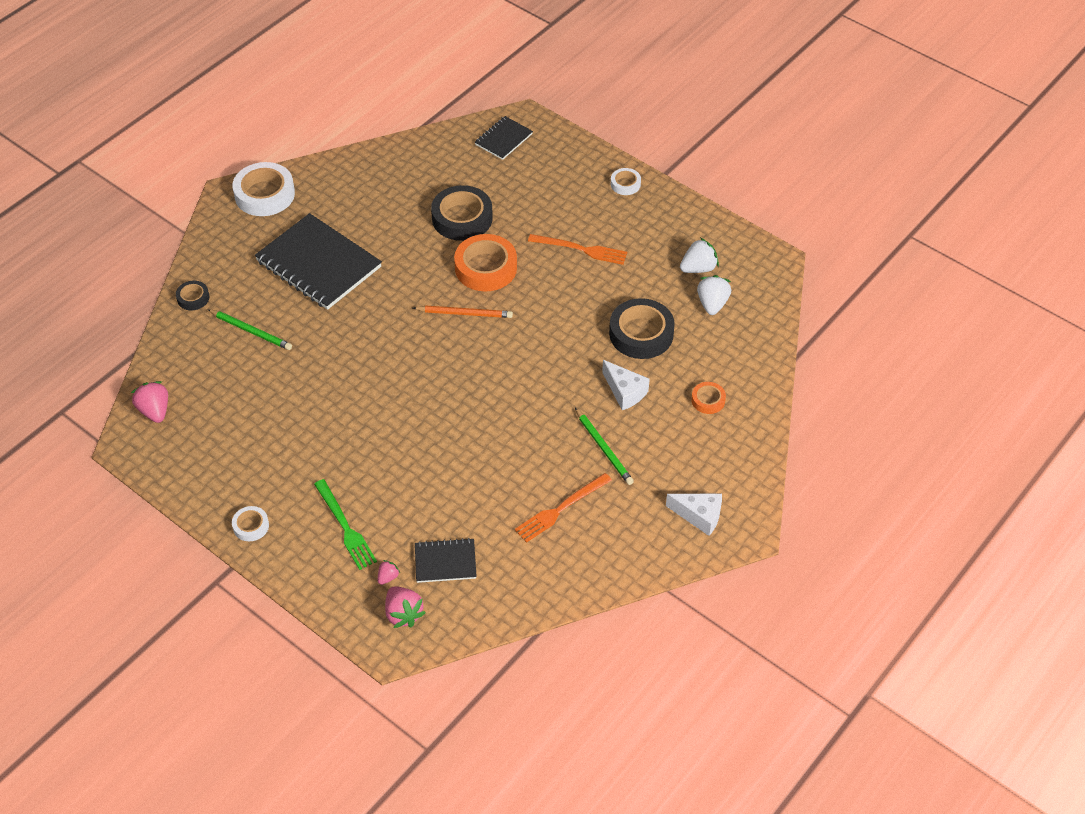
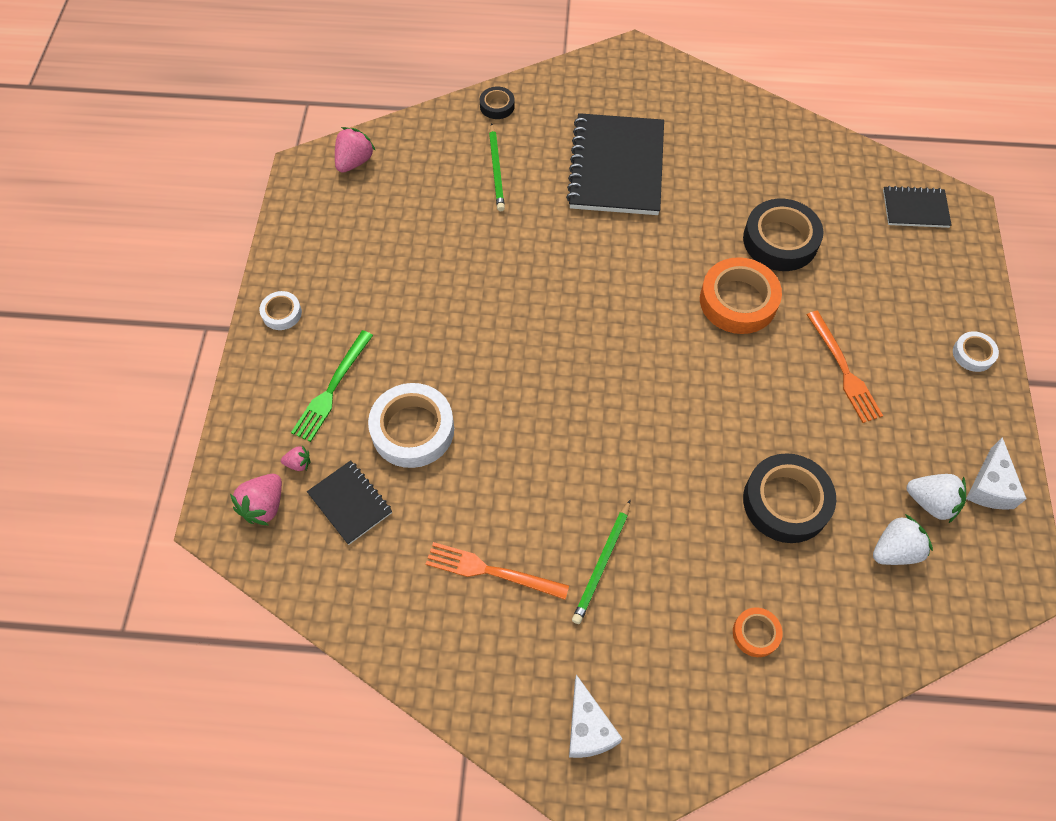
camera: 55 degrees right, 10 degrees up
(264, 194) = (658, 77): white tape -> white tape (412, 429)
(464, 313) = (665, 320): orange pencil -> none
(625, 392) = (694, 536): white cheese -> white cheese (990, 486)

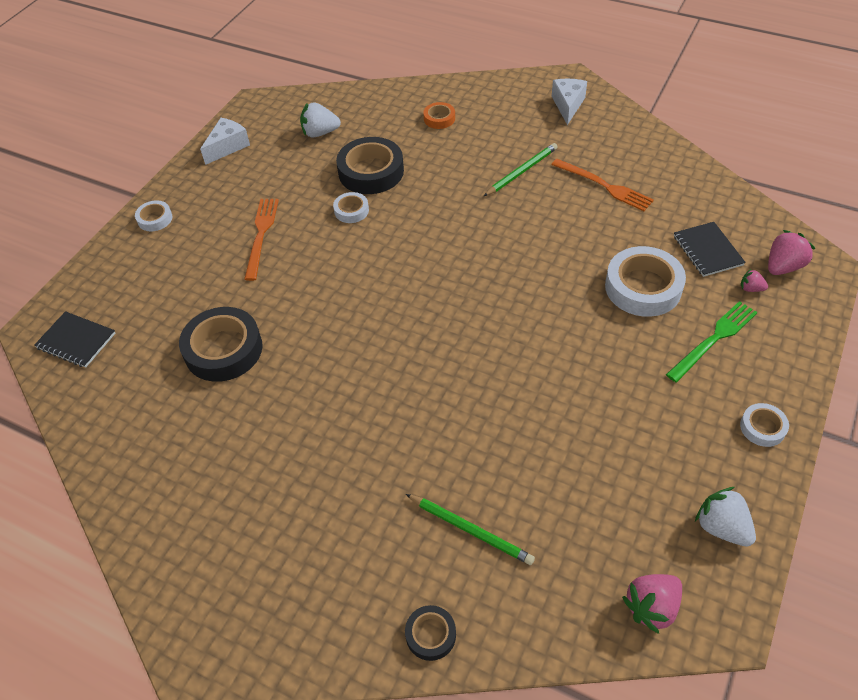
camera: 155 degrees left, 10 degrees down
(496, 169) = (470, 530): green pencil -> green pencil turned 105 degrees clockwise
(616, 167) = (329, 485): black notebook -> none
(738, 301) = (304, 308): orange tape -> none
(770, 434) = (351, 211): none -> white tape
(931, 502) = (274, 148): white strawberry -> white strawberry (721, 527)

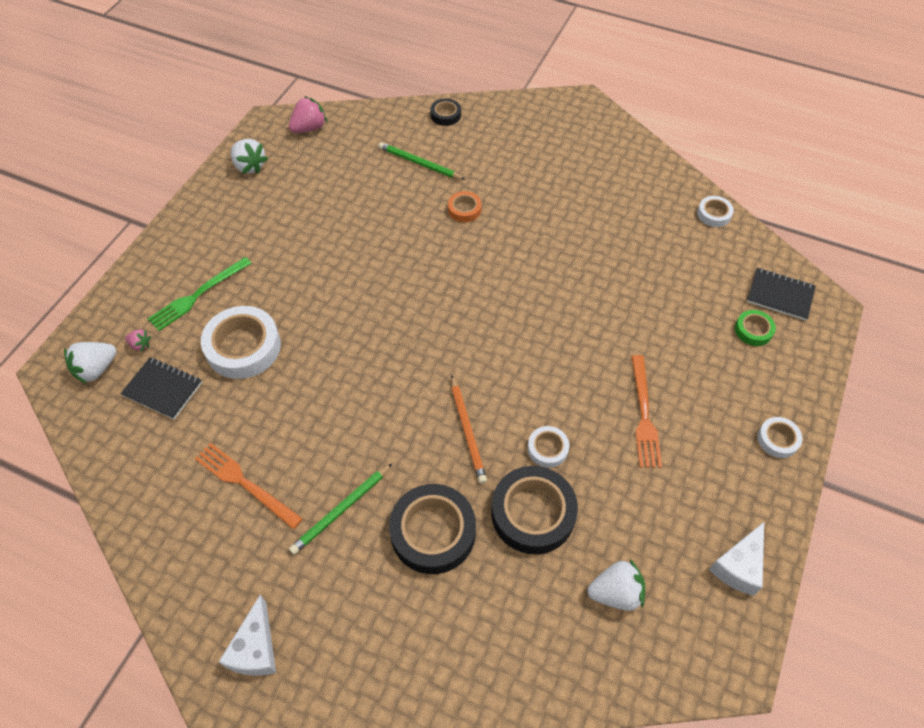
camera: 175 degrees right, 5 degrees up
(125, 305) = (753, 330): none -> green tape
(223, 349) = (638, 287): black tape -> black tape (433, 532)
(419, 222) = (467, 431): none -> orange pencil
(439, 118) = (447, 621): orange tape -> orange tape (464, 209)
(707, 250) = (163, 389): black notebook -> black notebook turned 45 degrees counterclockwise
(762, 427) = (191, 226): white tape -> white tape (714, 214)
(783, 266) = (96, 369): pink strawberry -> white strawberry

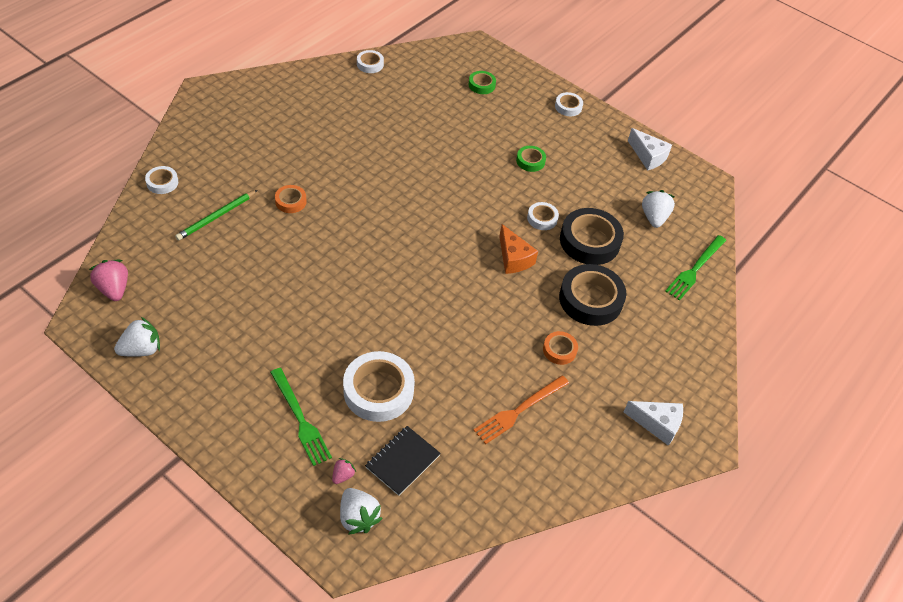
camera: 80 degrees left, 5 degrees down
(341, 510) = (559, 350): green pencil -> orange tape
(445, 115) = (162, 182): black tape -> white tape
(467, 431) = (513, 258): orange pencil -> orange cheese
(539, 668) = (695, 269): none -> green fork
(644, 415) = (530, 161): orange fork -> green tape
(780, 295) = (458, 62): black notebook -> none

